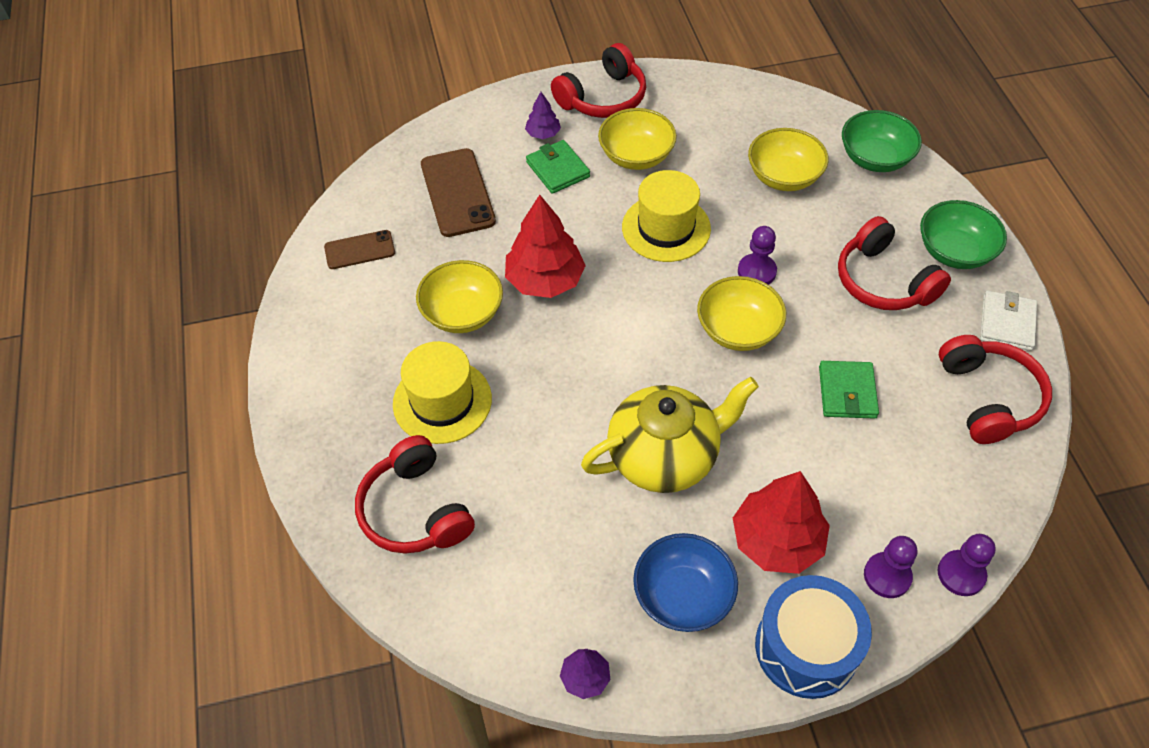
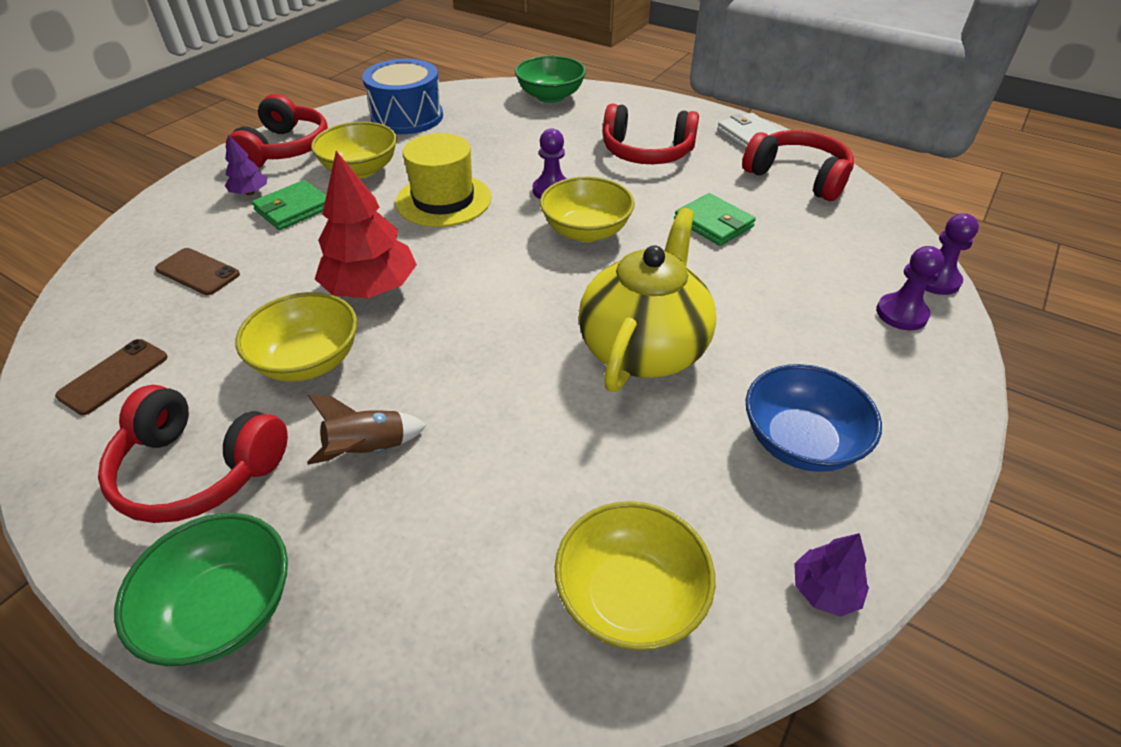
camera: 45 degrees left, 10 degrees down
(415, 510) = (453, 580): red headphones -> red headphones (198, 469)
(442, 401) = (368, 450): yellow hat -> brown rocket
(457, 193) = (198, 272): brown phone -> brown phone, size x0.60
(558, 169) = (293, 209): green wallet -> green wallet turned 60 degrees counterclockwise
(777, 540) = (805, 346): red tree -> none
(783, 177) = (499, 131): yellow bowl -> yellow bowl (630, 596)
(806, 647) = (931, 403): blue drum -> blue drum (407, 117)
(954, 251) = (667, 118): green bowl -> green bowl (224, 609)

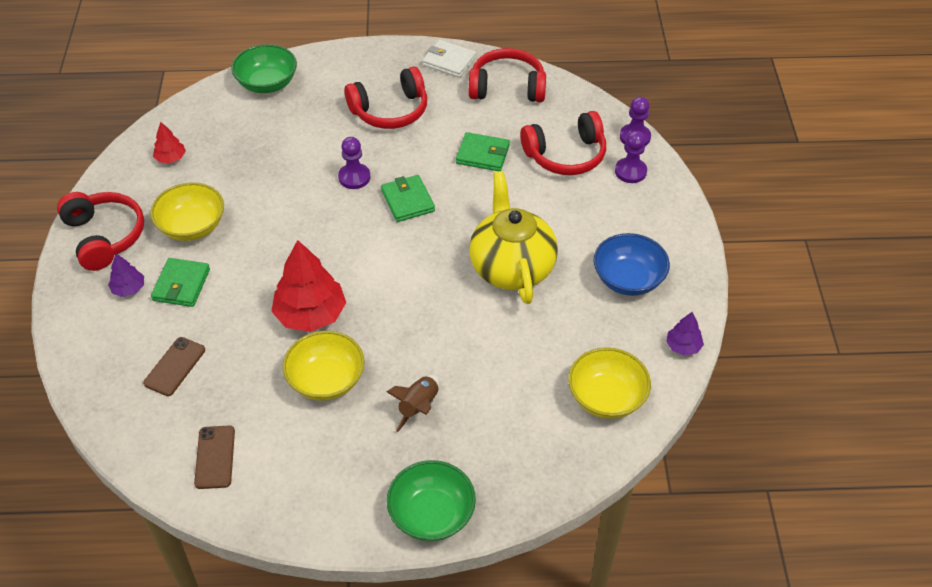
camera: 35 degrees left, 5 degrees up
(198, 272) = (174, 366): brown phone -> brown phone turned 60 degrees counterclockwise
(198, 469) = (337, 470): red headphones -> red headphones (566, 155)
(407, 117) = (171, 158): blue drum -> red tree
(443, 200) = (285, 223): yellow hat -> none
(586, 231) = (408, 201): yellow bowl -> green wallet

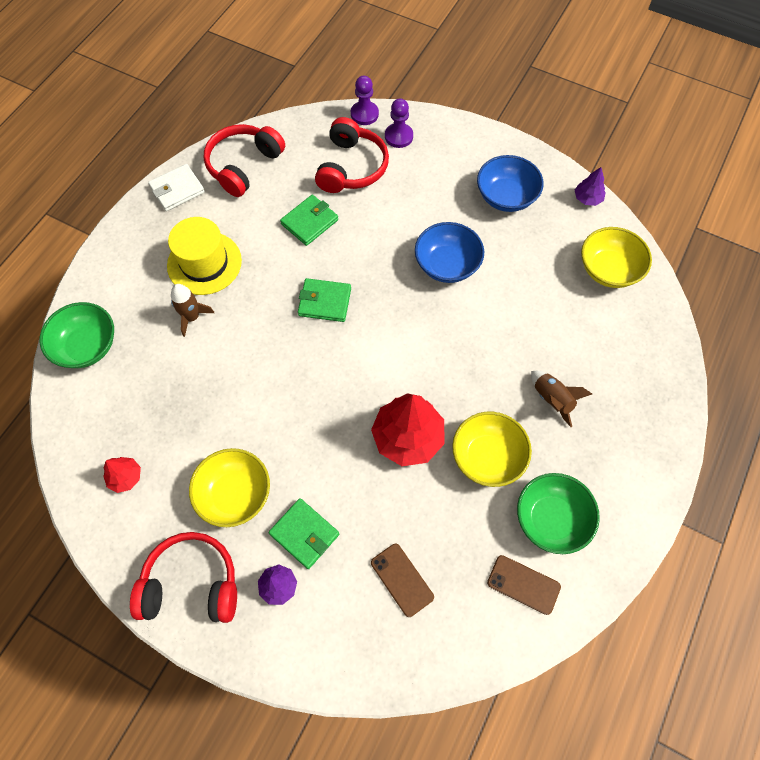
camera: 60 degrees left, 15 degrees up
(334, 128) = (192, 317): none -> brown rocket
(354, 177) = (267, 329): purple pawn -> none
(390, 110) = (204, 263): red headphones -> yellow hat
(431, 514) = (659, 439): green bowl -> green bowl (551, 519)
(511, 267) = (447, 265): yellow teapot -> blue bowl

